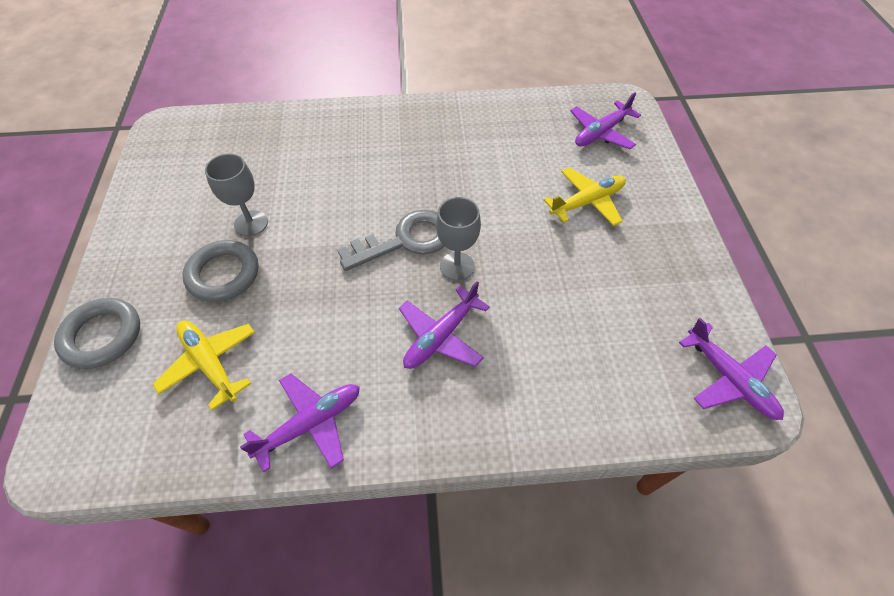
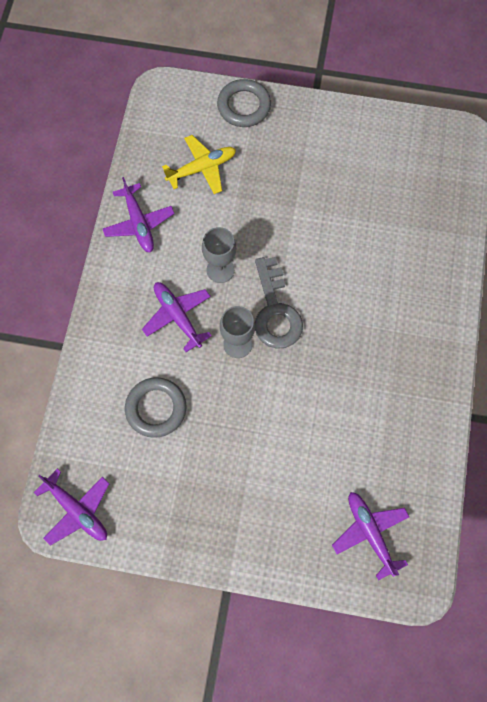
camera: 105 degrees right, 15 degrees up
(223, 274) = (277, 178): grey ring -> grey ring (156, 408)
(251, 223) = (324, 199): grey goblet -> grey goblet (220, 270)
(587, 202) = (278, 478): yellow plane -> none
(729, 379) = (77, 510): purple plane -> purple plane turned 120 degrees counterclockwise

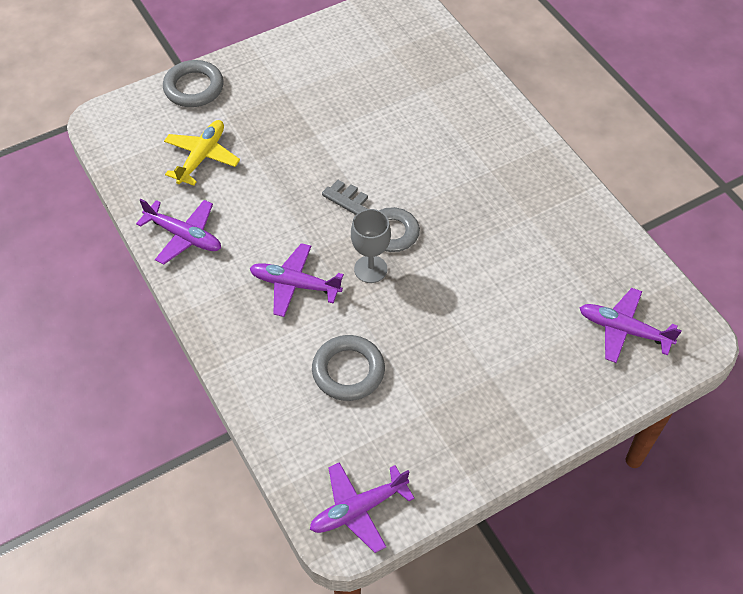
camera: 40 degrees left, 15 degrees down
(77, 510) = (358, 509): purple plane -> purple plane turned 150 degrees clockwise
(220, 270) = (297, 223): grey goblet -> none

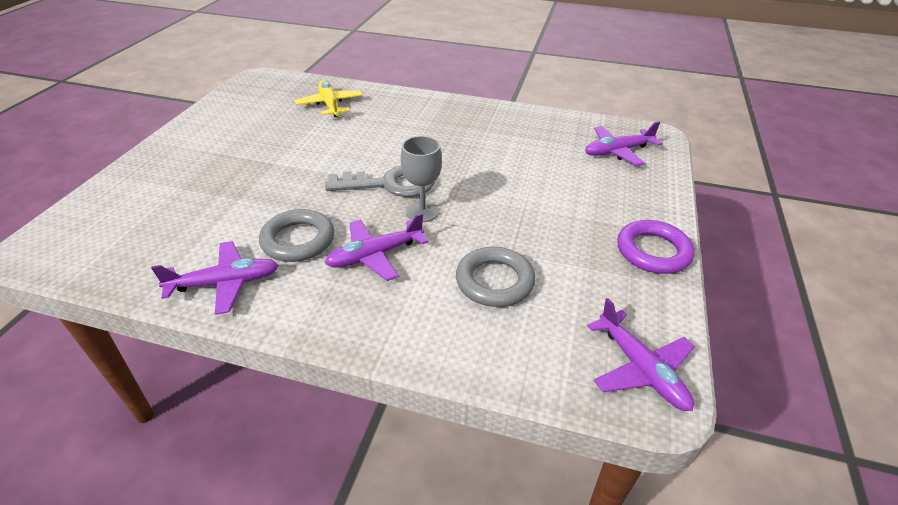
camera: 45 degrees left, 15 degrees down
(194, 88) = (121, 185): grey ring -> grey ring (298, 240)
(202, 157) = (181, 222): yellow plane -> yellow plane (330, 105)
(358, 509) = (641, 369): purple plane -> purple plane turned 45 degrees counterclockwise
(498, 444) = (653, 251): none -> purple ring

